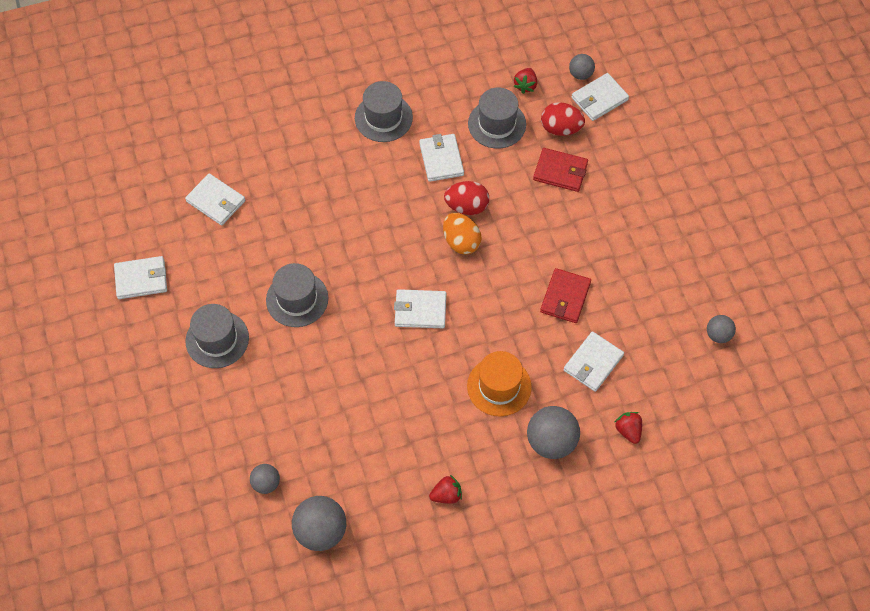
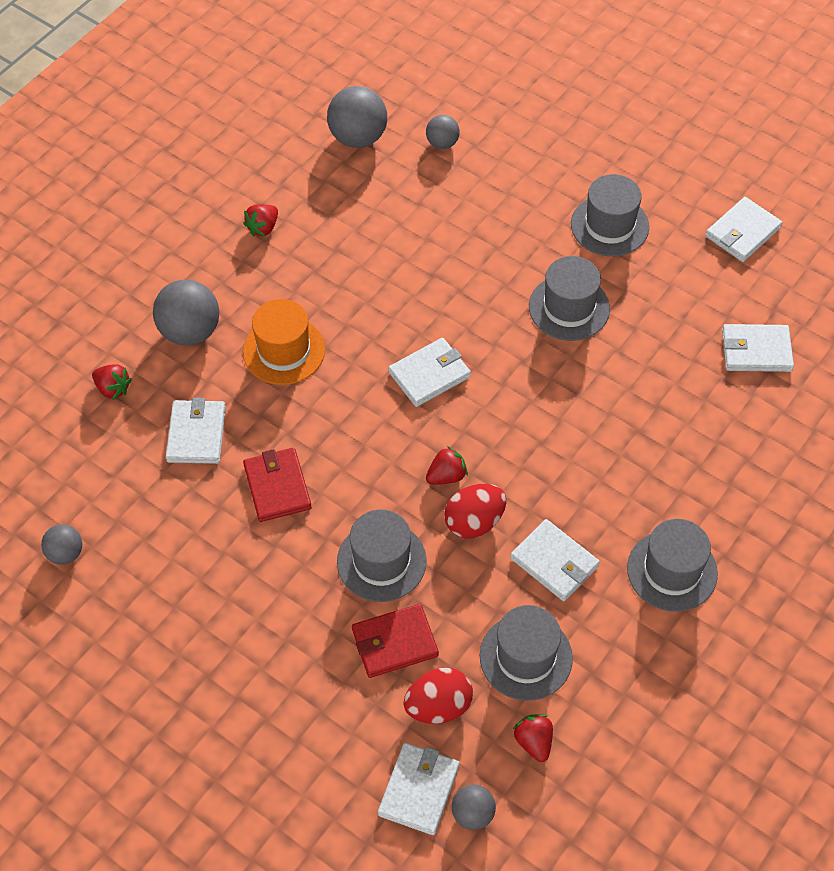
camera: 145 degrees right, 5 degrees down
(461, 242) = (446, 476): orange egg -> red strawberry
(535, 217) = (381, 561): none -> grey hat

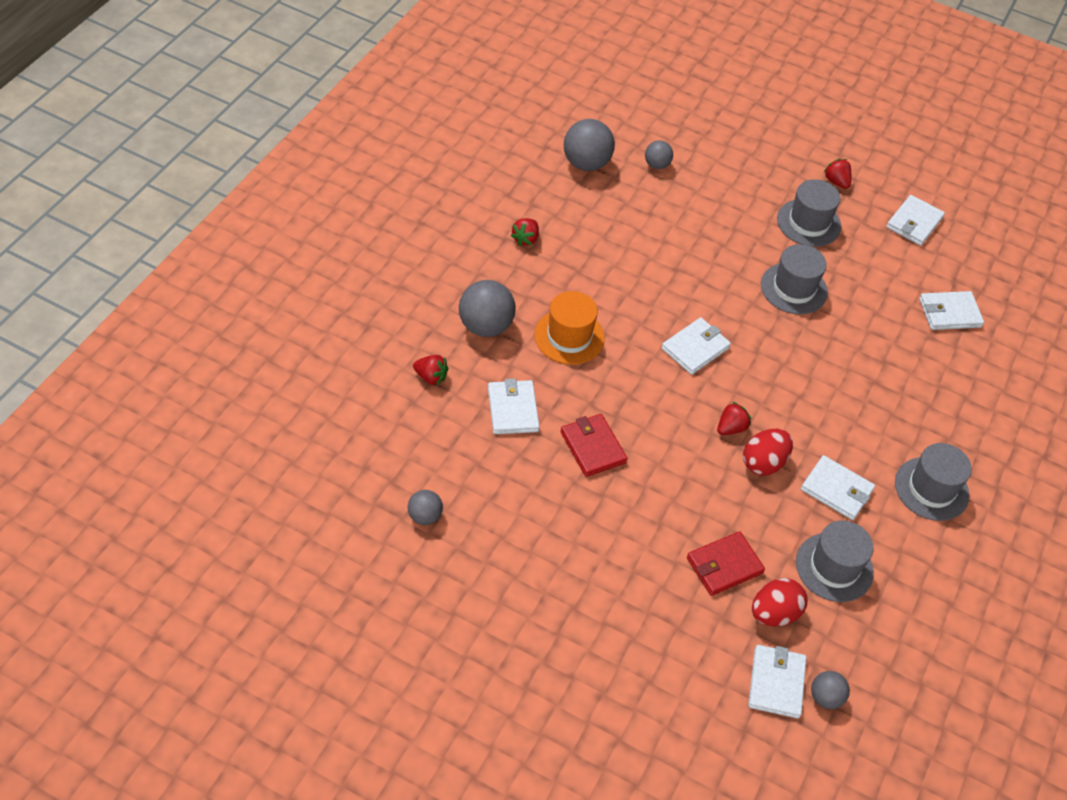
camera: 15 degrees left, 5 degrees down
(381, 561) = (696, 501): grey hat -> none
(534, 742) = (859, 634): red strawberry -> red strawberry (836, 182)

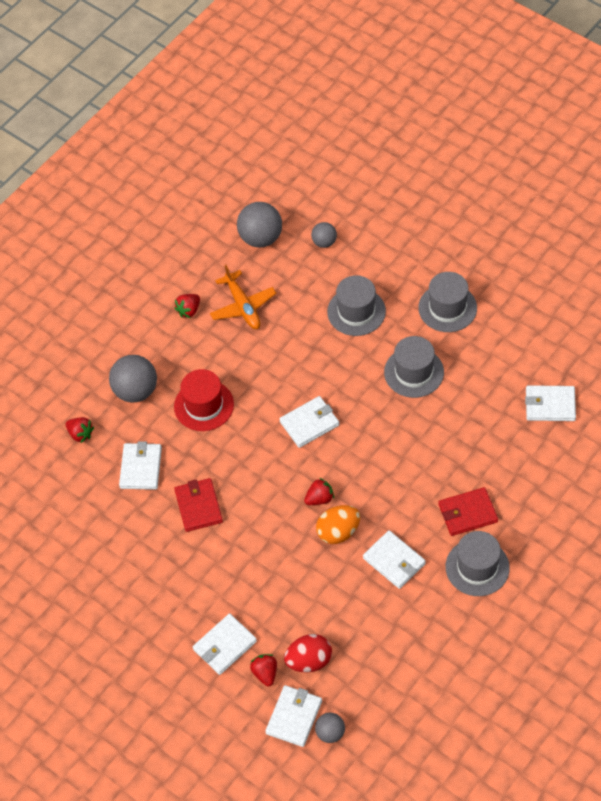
camera: 20 degrees right, 5 degrees up
(425, 516) = (50, 554): grey ball -> none
(569, 337) = (204, 405): orange hat -> red hat
(585, 232) = (243, 306): none -> orange plane
(724, 565) = (279, 617): red wallet -> red wallet (467, 513)
(763, 463) = (338, 532): red egg -> orange egg
(834, 567) = (371, 627): grey hat -> grey hat (356, 311)
(836, 182) = (486, 267): red strawberry -> red strawberry (265, 673)
(914, 223) = (547, 313): white wallet -> white wallet (224, 645)

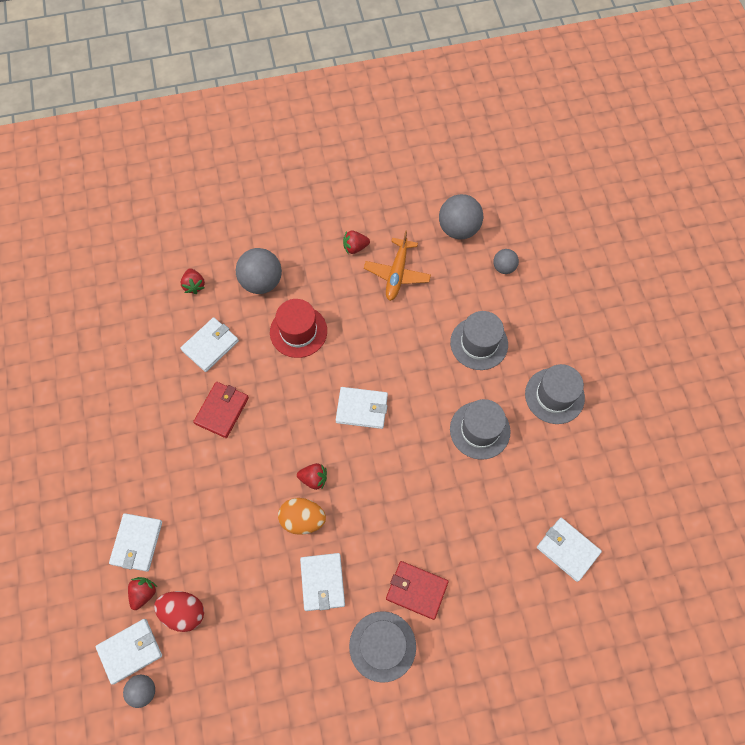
camera: 35 degrees right, 10 degrees up
(224, 645) = (137, 543): white wallet -> white wallet turned 75 degrees counterclockwise

